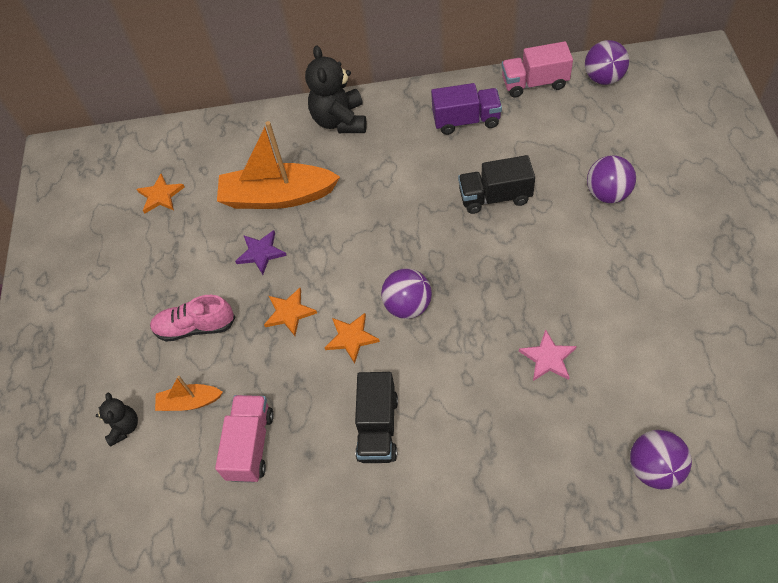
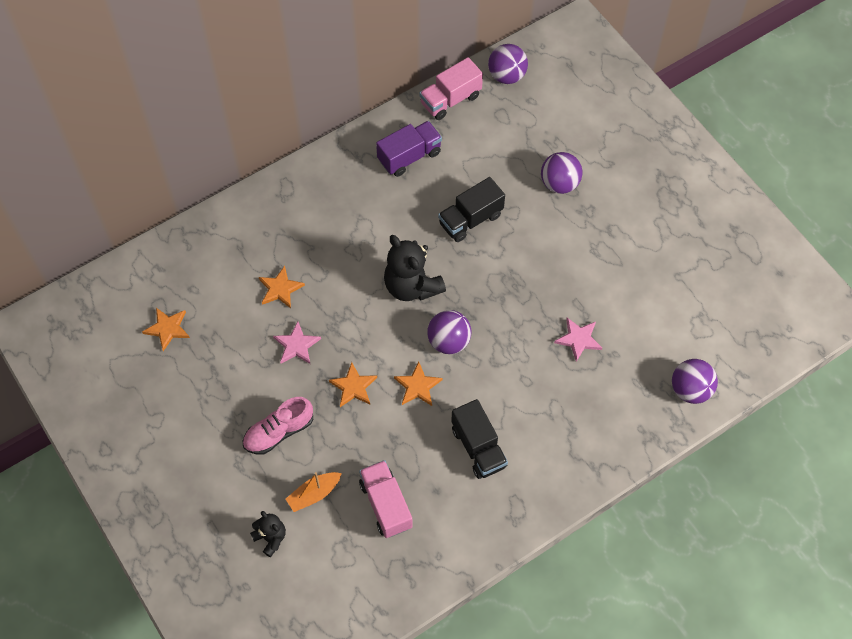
camera: 35 degrees left, 5 degrees up
(261, 253) = (296, 345): purple star -> pink star
(277, 197) = (280, 289): orange boat -> orange star
(340, 121) = (295, 195): black teddy bear -> black teddy bear (412, 286)

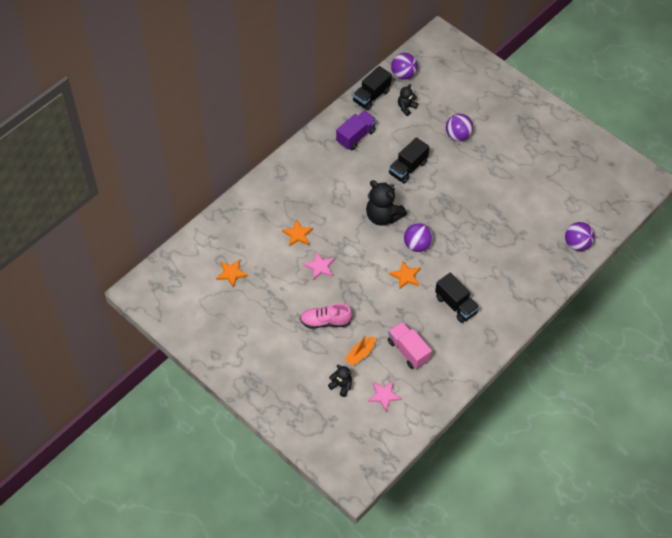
camera: 15 degrees left, 5 degrees down
(279, 432) = (325, 321): pink shoe -> pink shoe turned 45 degrees clockwise
(353, 387) = (365, 284): orange star -> none
(450, 100) = (371, 96): pink truck -> black truck
(496, 126) = (406, 107): none -> black teddy bear
(578, 339) = (498, 227): pink star -> pink star (384, 395)

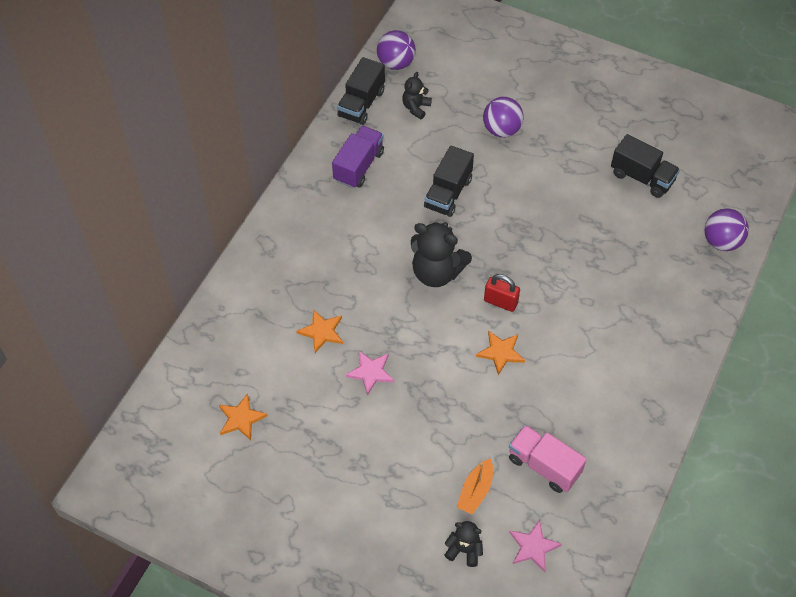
camera: 15 degrees left, 0 degrees up
(325, 321) = (407, 454): pink shoe -> none
(417, 245) = (500, 302): purple ball -> red padlock
(456, 305) = (587, 376): black truck -> black truck (642, 177)

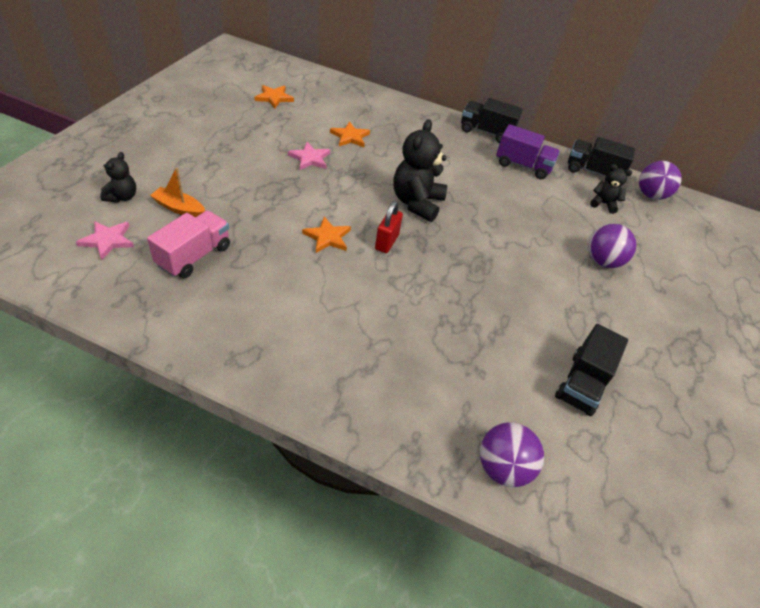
camera: 80 degrees right, 10 degrees down
(448, 193) = (509, 217): black truck -> black truck (486, 132)

